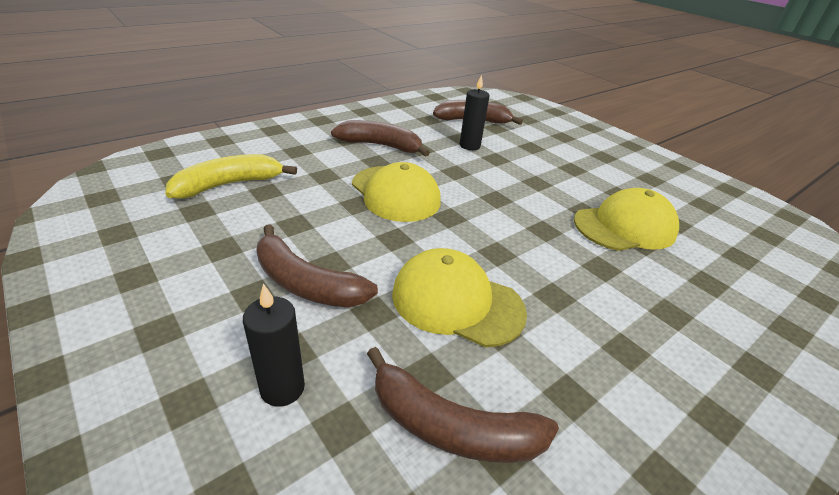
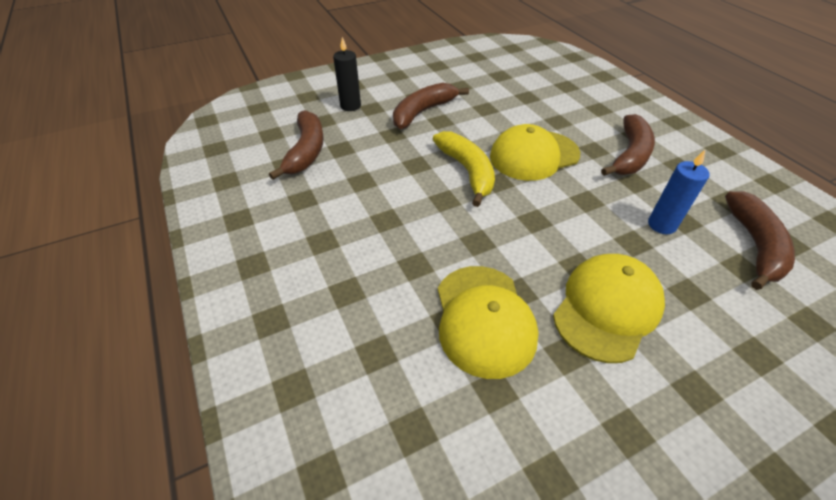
camera: 105 degrees right, 10 degrees up
(229, 185) = (534, 83): yellow banana -> yellow banana (467, 171)
(451, 427) = (306, 151): brown banana -> brown banana turned 150 degrees clockwise
(457, 302) = (392, 168): yellow cap -> yellow cap (607, 308)
(469, 146) = (661, 225): black candle -> blue candle

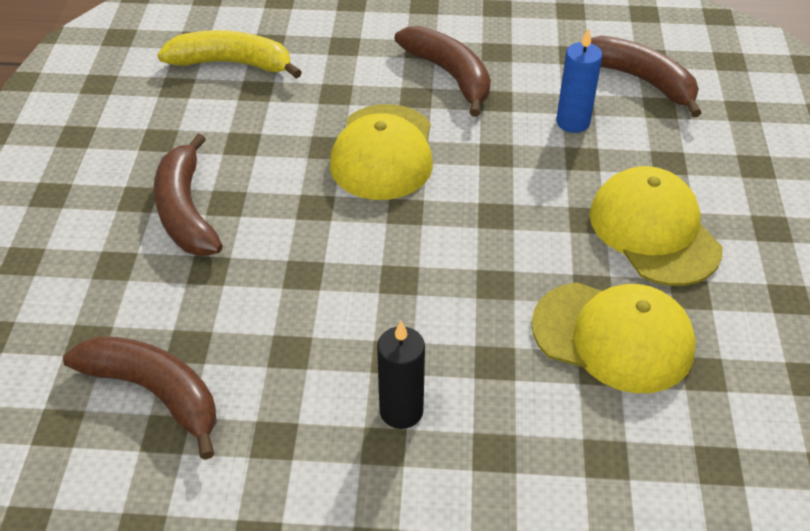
camera: 60 degrees left, 0 degrees up
(350, 106) = (81, 288): black candle -> black candle (401, 411)
(467, 171) = (362, 229): yellow banana -> yellow banana (232, 63)

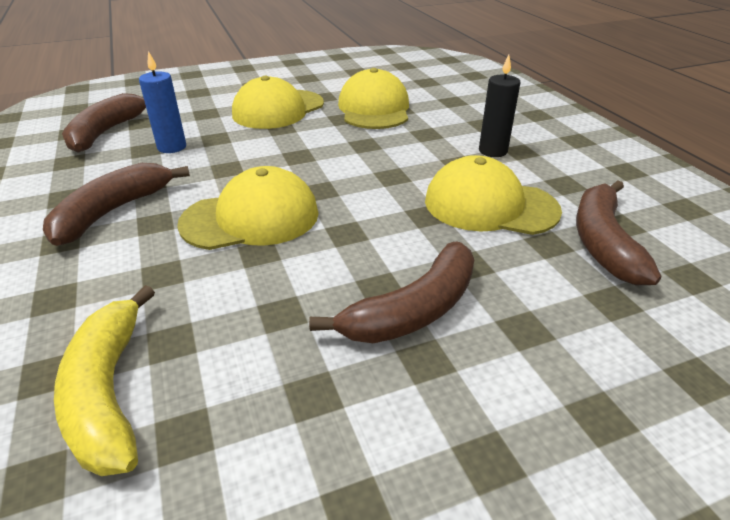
camera: 115 degrees left, 10 degrees down
(282, 335) = (490, 205): none -> yellow cap

